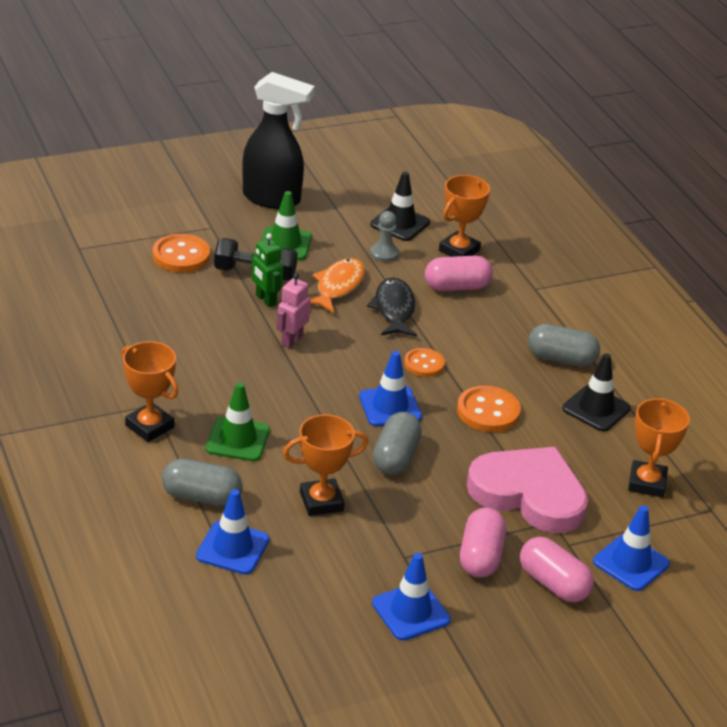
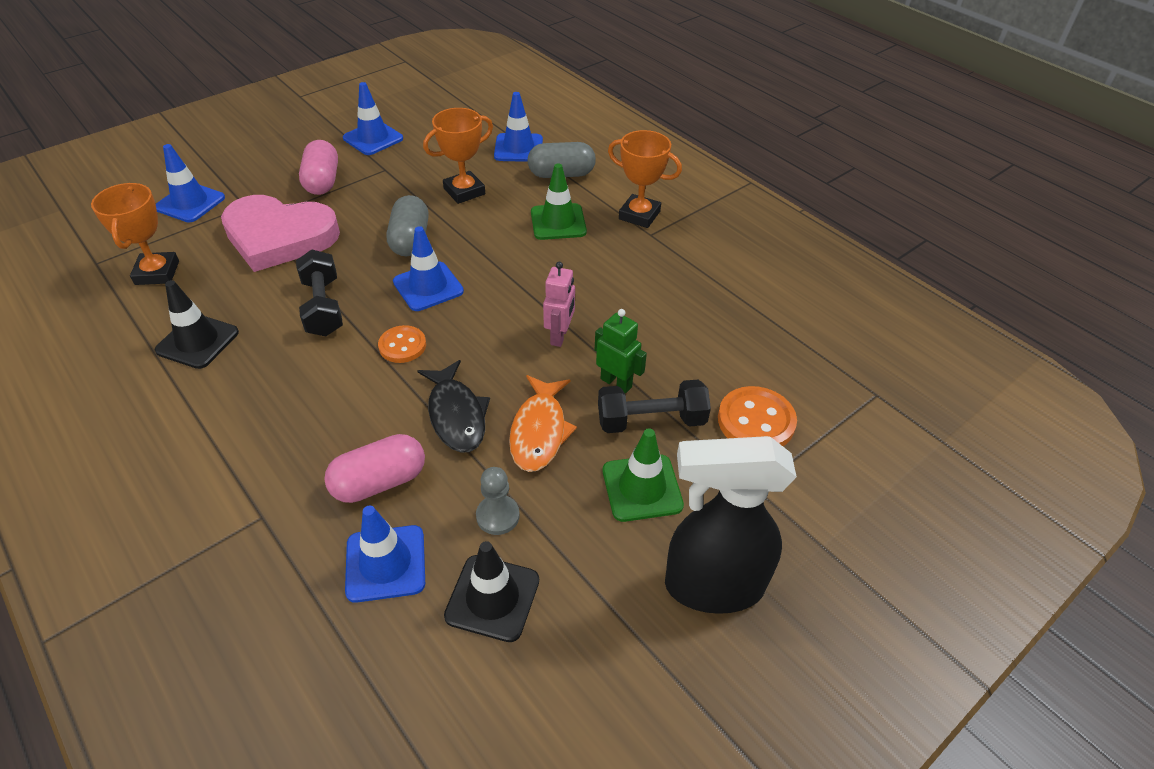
camera: 165 degrees right, 10 degrees up
(459, 250) = (385, 563): orange trophy -> blue traffic cone
(488, 411) = (323, 307): orange button -> black dumbbell
(553, 584) = (261, 176): pink capsule -> none
(561, 359) = (233, 399): grey capsule -> none

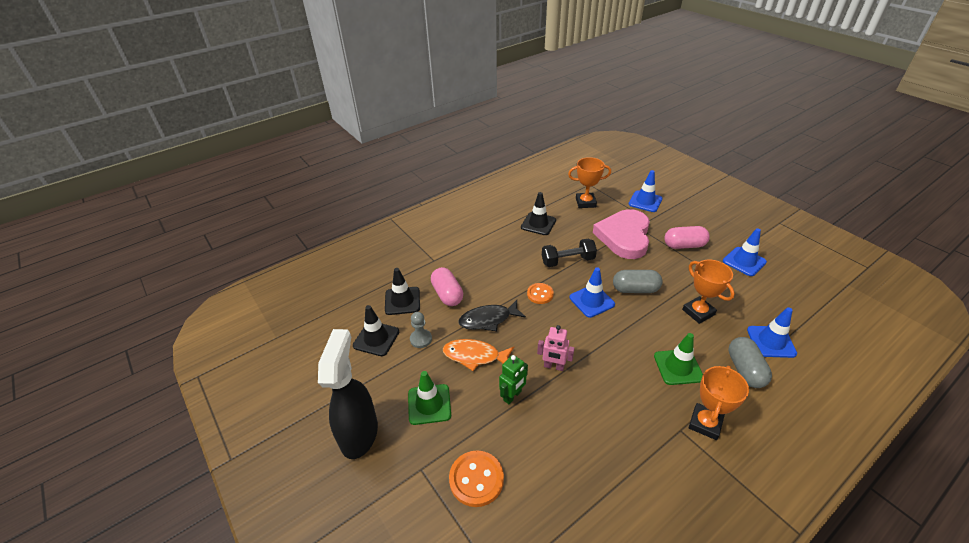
camera: 95 degrees right, 5 degrees down
(385, 563) = (402, 301): blue traffic cone -> black traffic cone
(651, 421) = (480, 413): black dumbbell -> none

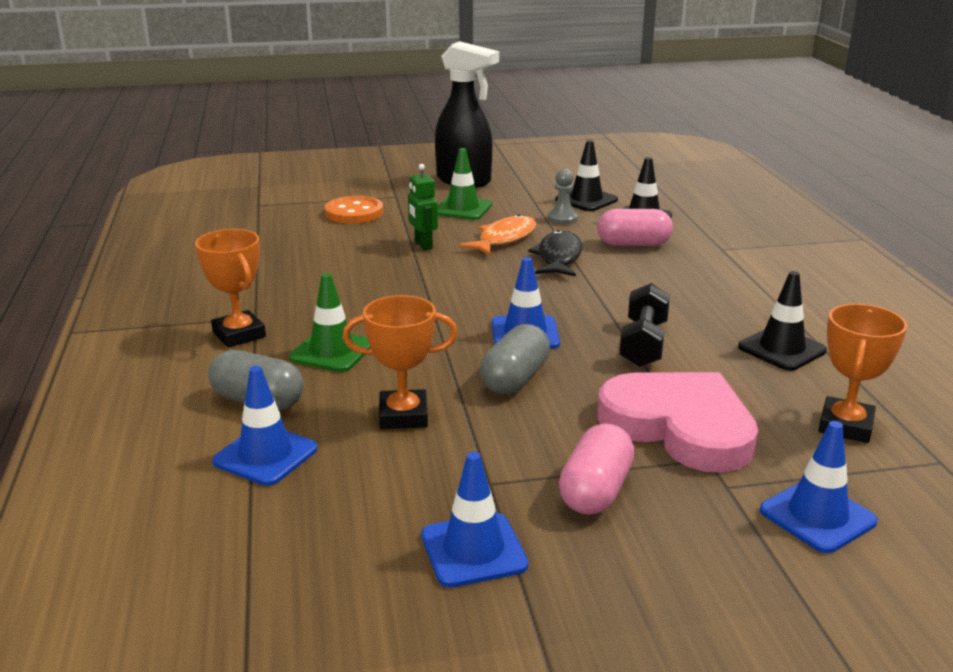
camera: 115 degrees right, 15 degrees down
(540, 294) = (578, 300): orange button -> none
(553, 366) = (436, 275): pink robot -> none

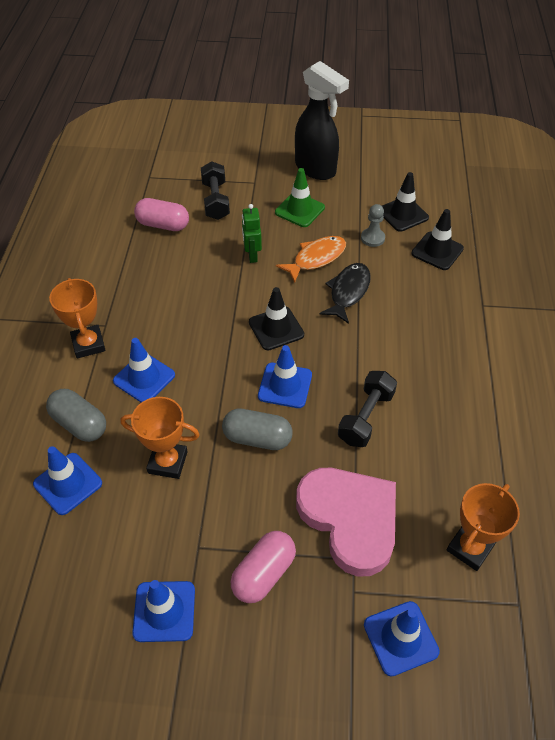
camera: 15 degrees right, 25 degrees up
(332, 351) = (144, 378): green traffic cone -> blue traffic cone
(354, 212) = (215, 201): orange button -> black dumbbell
(515, 379) = (257, 438): grey capsule -> grey capsule turned 60 degrees clockwise
(633, 244) = (414, 285): pink capsule -> pink capsule (163, 225)
(781, 349) = (467, 446): black traffic cone -> black traffic cone (276, 328)

